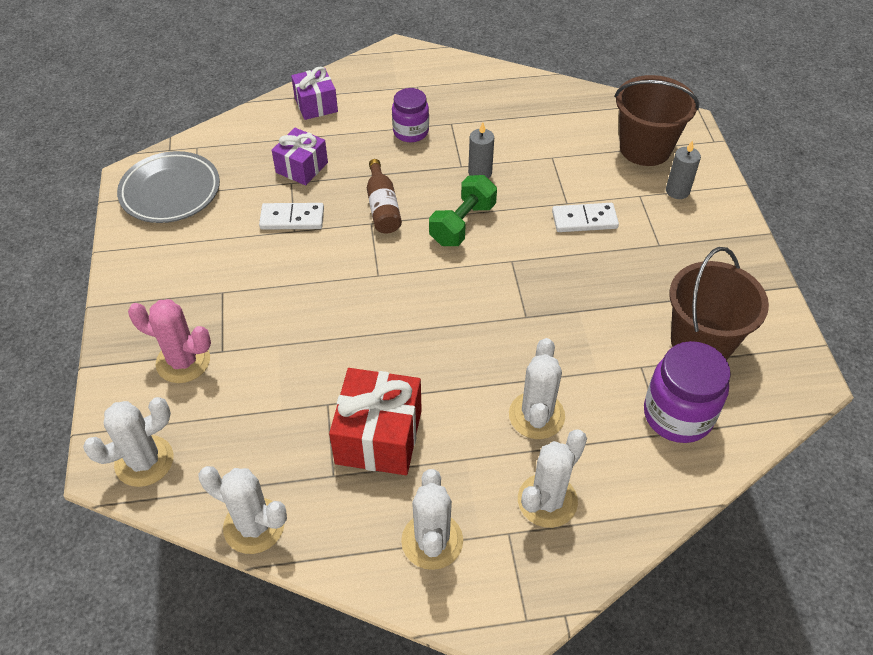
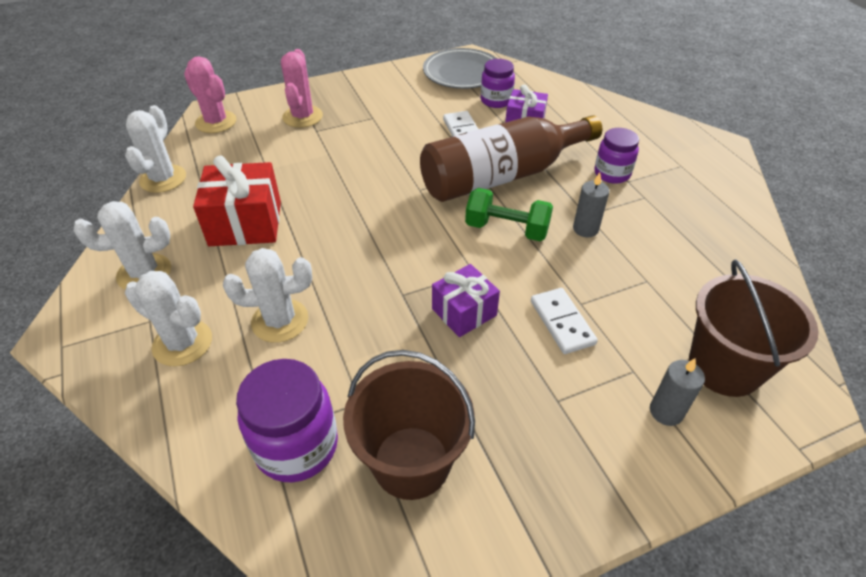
camera: 75 degrees right, 5 degrees down
(144, 461) = (216, 122): white cactus -> pink cactus
(245, 178) = (496, 101): none -> purple jar
(316, 105) = (606, 114): purple gift -> purple gift (464, 312)
(383, 207) = (502, 176): brown bottle -> brown bottle, size x2.17

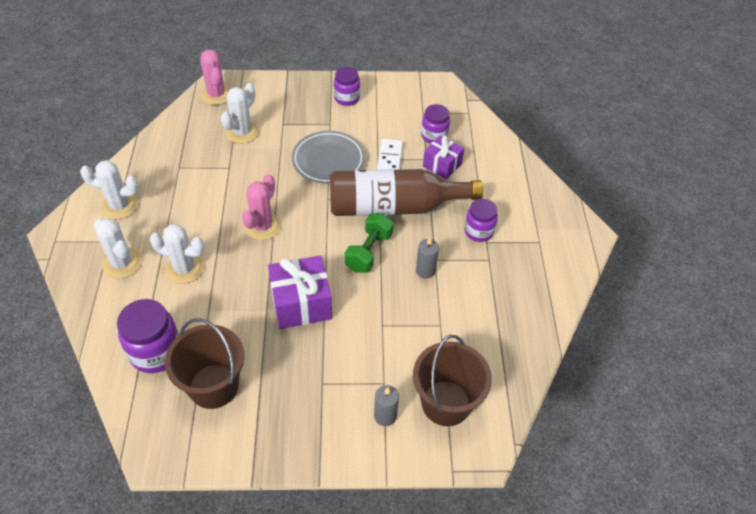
camera: 20 degrees right, 5 degrees up
(163, 179) = (160, 134): white cactus -> white cactus (242, 132)
(245, 223) = (197, 188): red gift -> none
(302, 117) = (279, 108): pink cactus -> pink cactus (262, 226)
(376, 90) = (347, 98): none -> purple jar
(462, 73) = (424, 101): grey plate -> grey plate (328, 160)
(464, 312) = (301, 303): purple gift -> purple gift, size x1.56
(506, 229) = (369, 252): green dumbbell -> green dumbbell turned 75 degrees clockwise
(562, 322) = (360, 334): white domino -> none

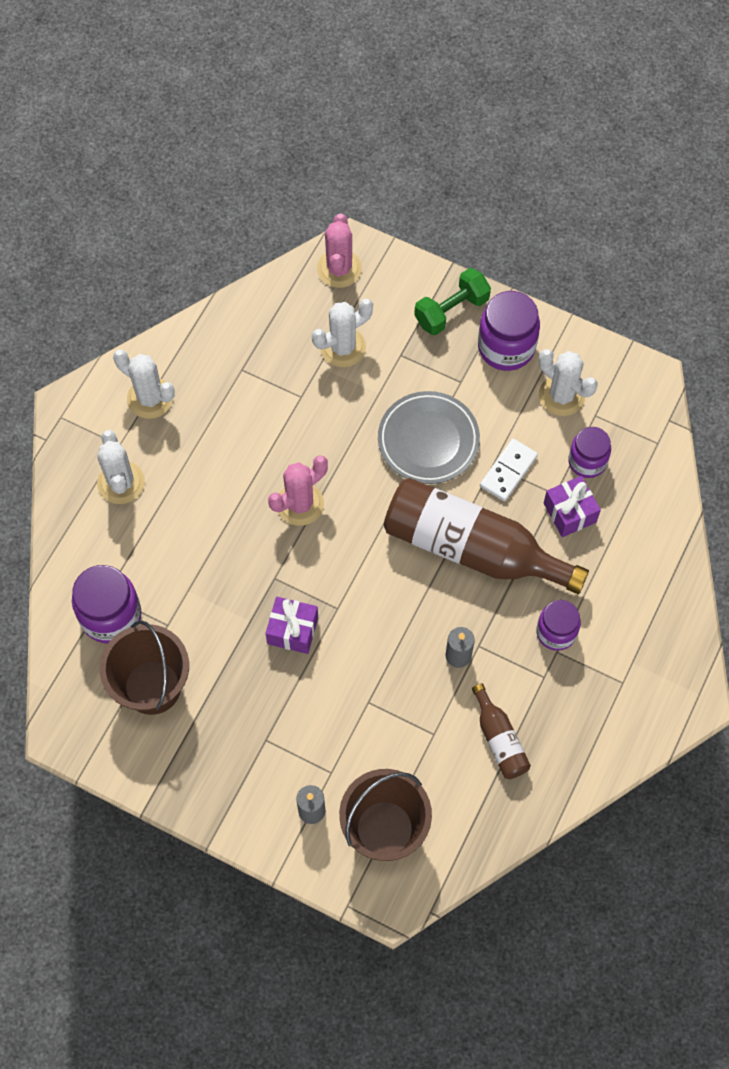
camera: 30 degrees right, 15 degrees up
(185, 268) = (186, 522): white cactus -> white cactus (561, 395)
(301, 303) = (292, 630): purple gift -> purple gift, size x0.64
(347, 98) = (506, 347): purple jar -> purple jar, size x1.53
(369, 252) = (406, 598): green dumbbell -> green dumbbell (451, 311)
(486, 308) = (499, 739): none -> brown bottle

